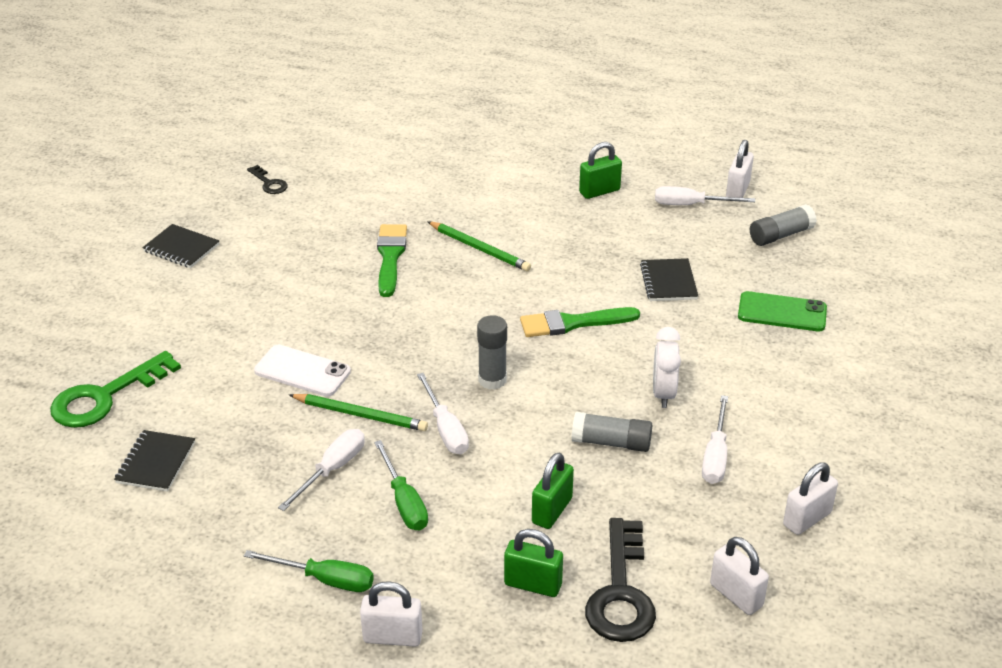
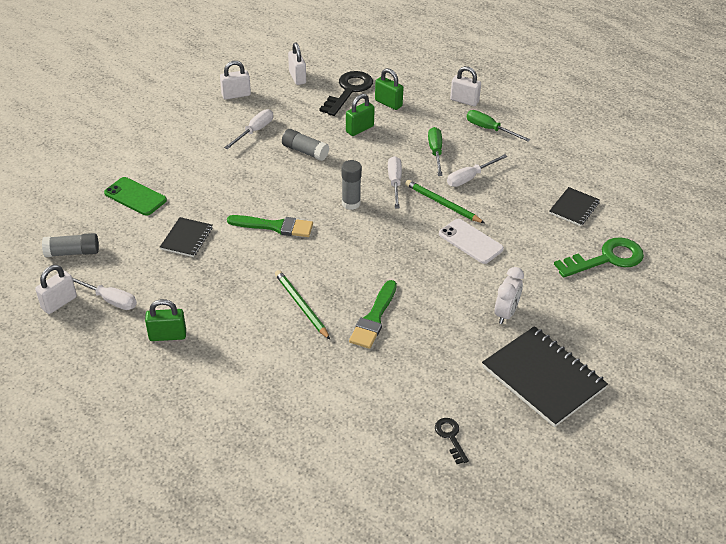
camera: 160 degrees left, 5 degrees up
(181, 248) = (543, 378): black notebook -> black notebook, size x1.86
(663, 394) = (254, 168): white clock -> white clock (505, 313)

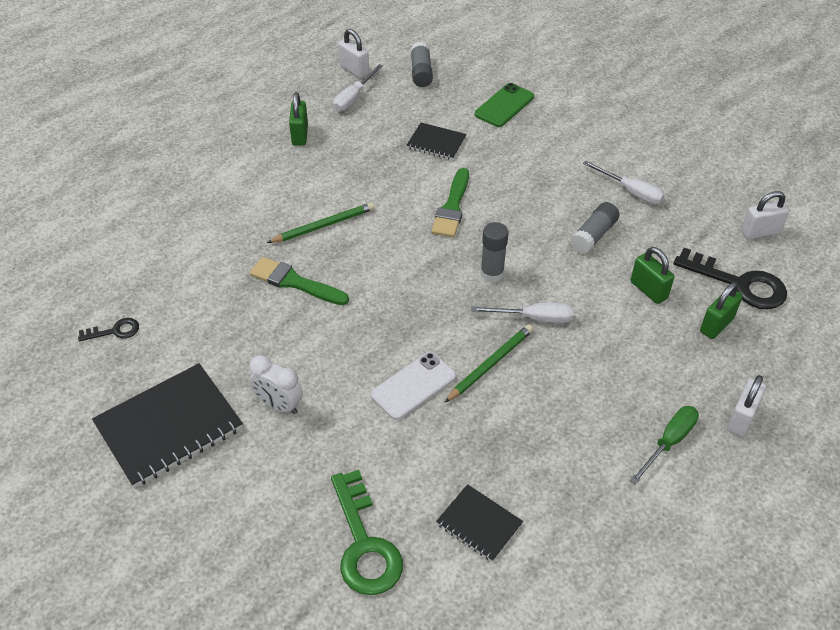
camera: 95 degrees right, 5 degrees up
(236, 95) = (706, 176): white padlock -> none
(435, 152) = (604, 368): green screwdriver -> none
(469, 178) = (547, 401): white screwdriver -> none

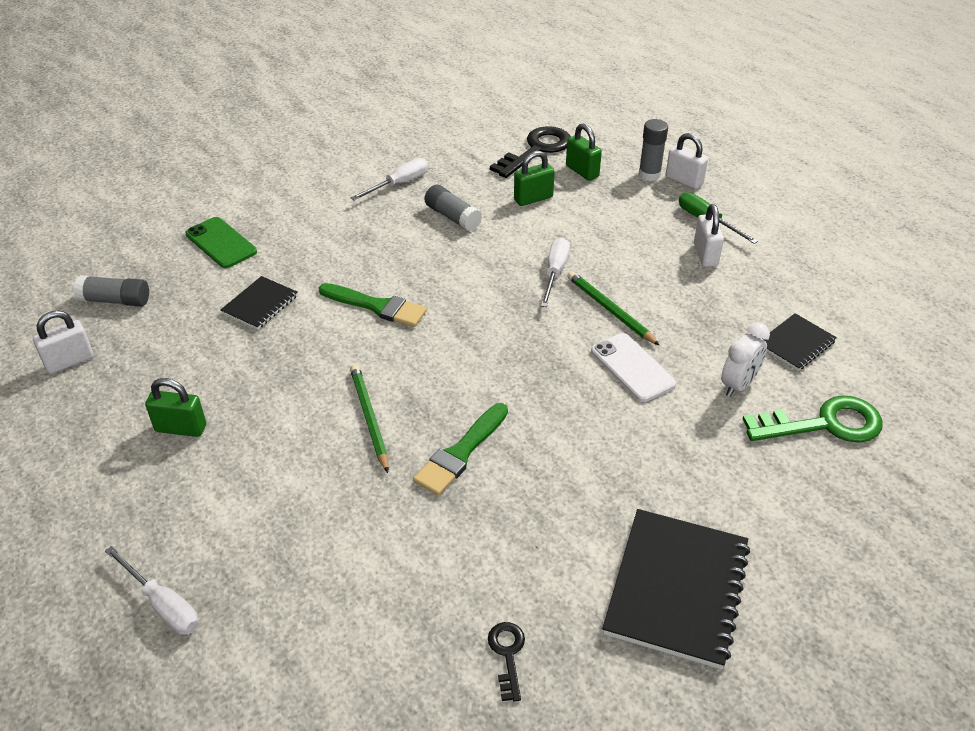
camera: 80 degrees left, 5 degrees down
(169, 426) = (676, 589): black notebook -> black notebook turned 45 degrees clockwise
(279, 405) = (650, 479): white clock -> white clock (738, 384)
(354, 98) = (130, 367): white screwdriver -> white screwdriver (163, 605)
(492, 273) = (487, 291): grey glue stick -> grey glue stick (649, 174)
(760, 232) = (478, 126): white padlock -> white padlock (705, 255)

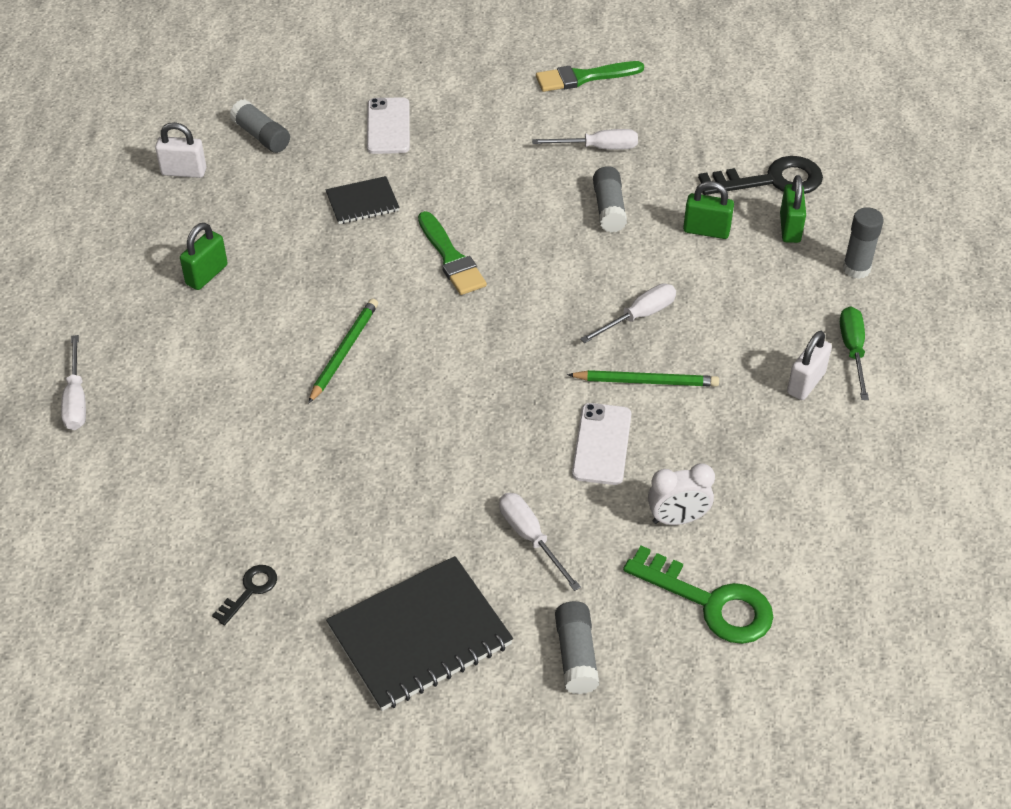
camera: 40 degrees right, 5 degrees up
(181, 428) = (206, 275): green padlock -> green padlock turned 75 degrees clockwise
(221, 243) = (388, 126): green phone -> white phone
(460, 453) = (380, 424): green brush -> green brush (583, 77)
(610, 310) = (646, 381): green pencil -> green pencil turned 90 degrees clockwise
(664, 461) = (531, 538): none -> white screwdriver
(684, 181) = (885, 295): white padlock -> none
(793, 521) = (576, 655): none -> grey glue stick
(795, 343) = (781, 518): black notebook -> none

